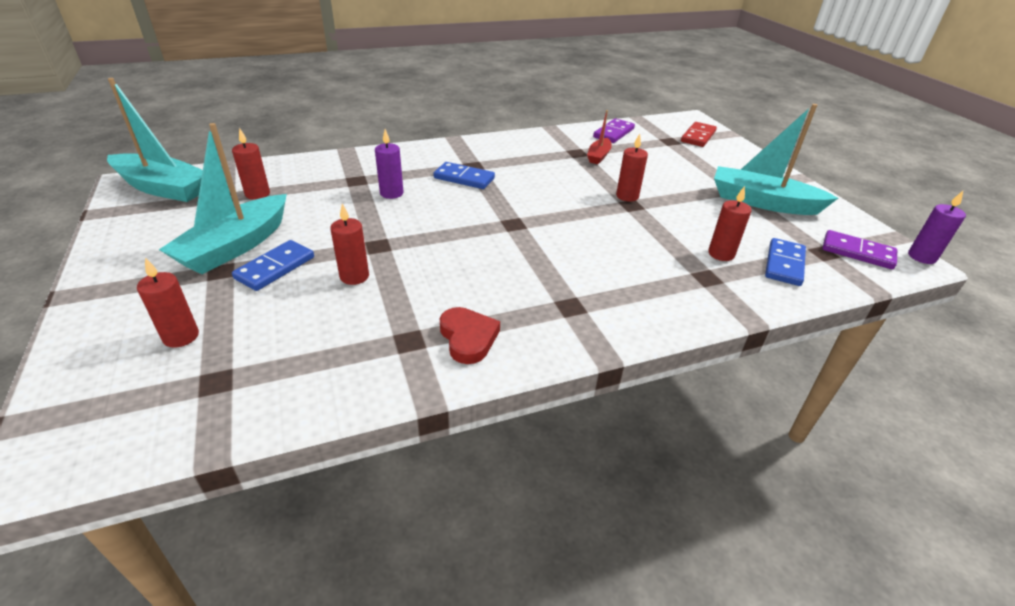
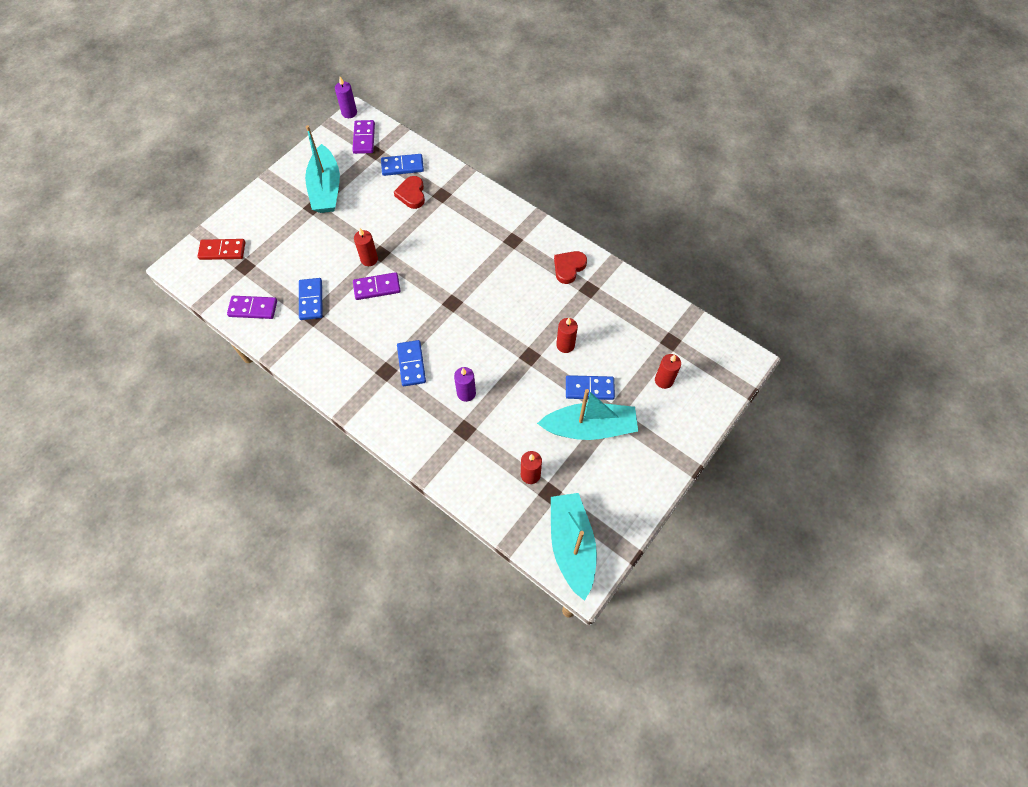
camera: 120 degrees left, 25 degrees up
(582, 189) = (377, 287): none -> purple domino
(598, 156) = (311, 300): red boat -> blue domino
(721, 254) = (411, 194): red candle -> red heart

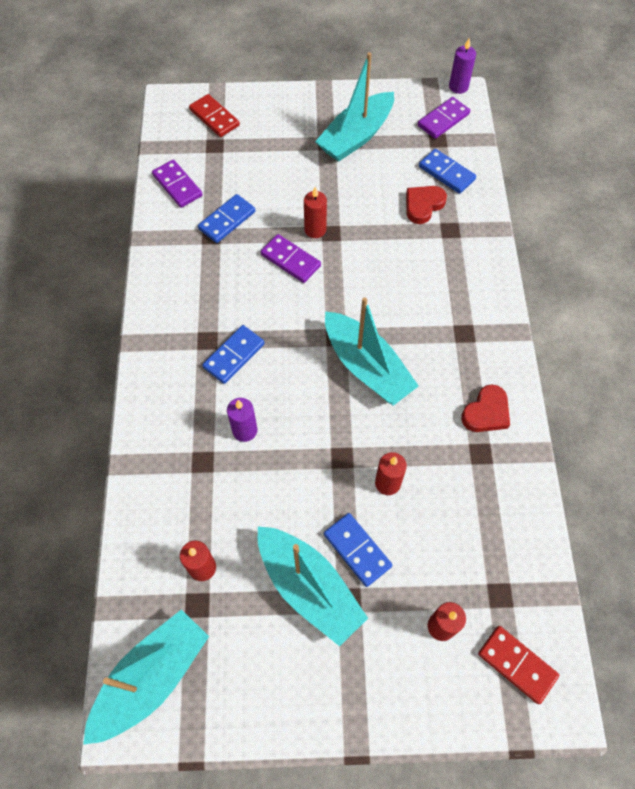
camera: 50 degrees right, 0 degrees up
(487, 302) = (367, 367): none -> turquoise boat
(568, 268) = (486, 412): red heart -> red heart turned 135 degrees clockwise
(710, 361) = (517, 664): none -> red domino

